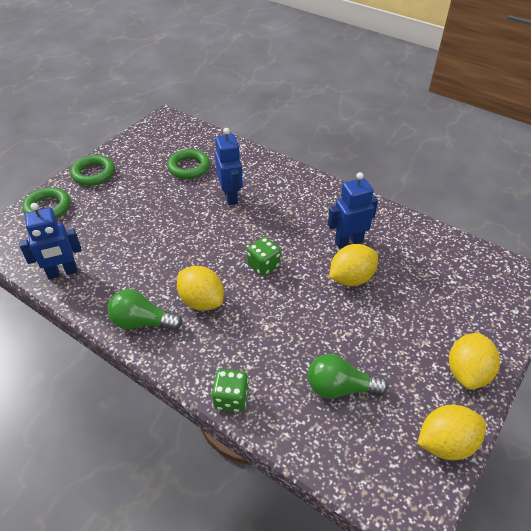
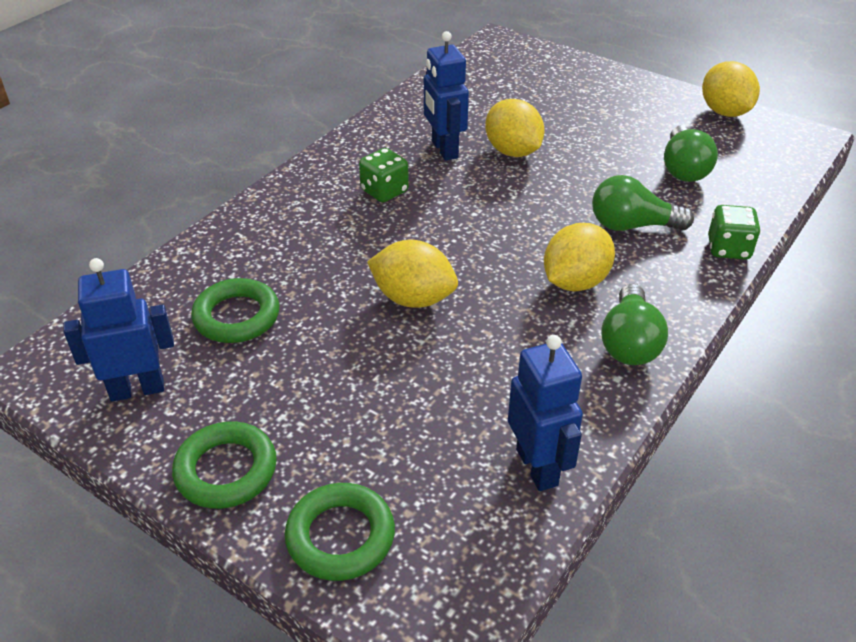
camera: 90 degrees left, 5 degrees down
(231, 196) = (334, 259): blue robot -> blue robot (137, 389)
(261, 340) = (632, 225): none -> green light bulb
(263, 265) = (496, 223): green dice -> green dice (384, 191)
(467, 372) = (637, 91): yellow lemon -> yellow lemon (413, 298)

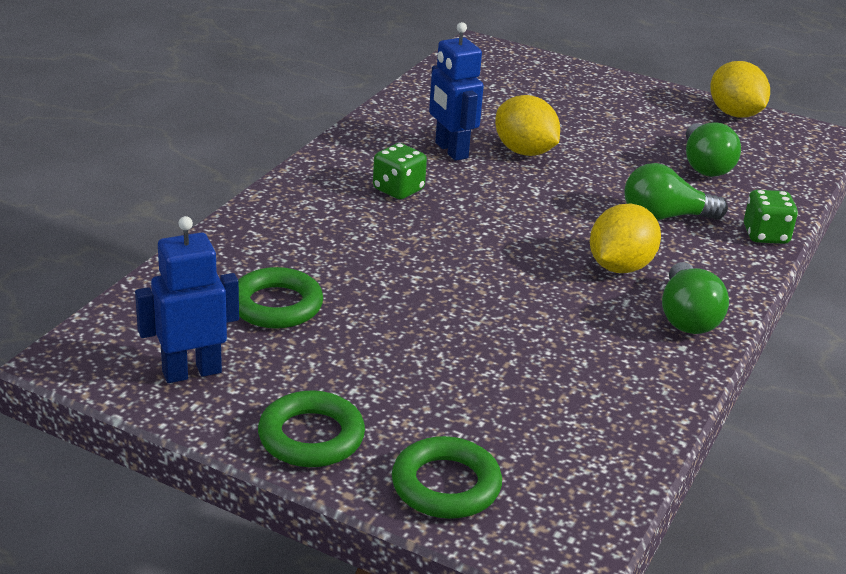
camera: 10 degrees left, 10 degrees down
(413, 298) = (458, 285): yellow lemon -> none
(537, 467) = (624, 422): blue robot -> none

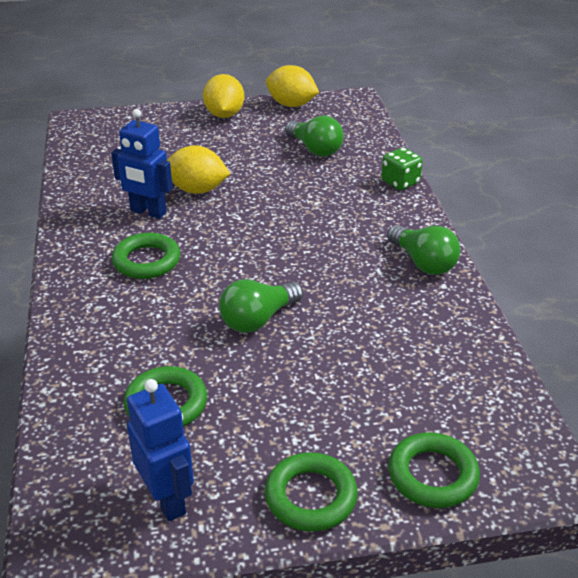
camera: 35 degrees left, 5 degrees up
(191, 372) = (167, 499): blue robot -> blue robot turned 120 degrees clockwise
(398, 190) = (146, 261): green dice -> green ring
(620, 267) = (348, 247): yellow lemon -> yellow lemon (224, 115)
(664, 217) = (333, 197): green light bulb -> green light bulb (258, 319)

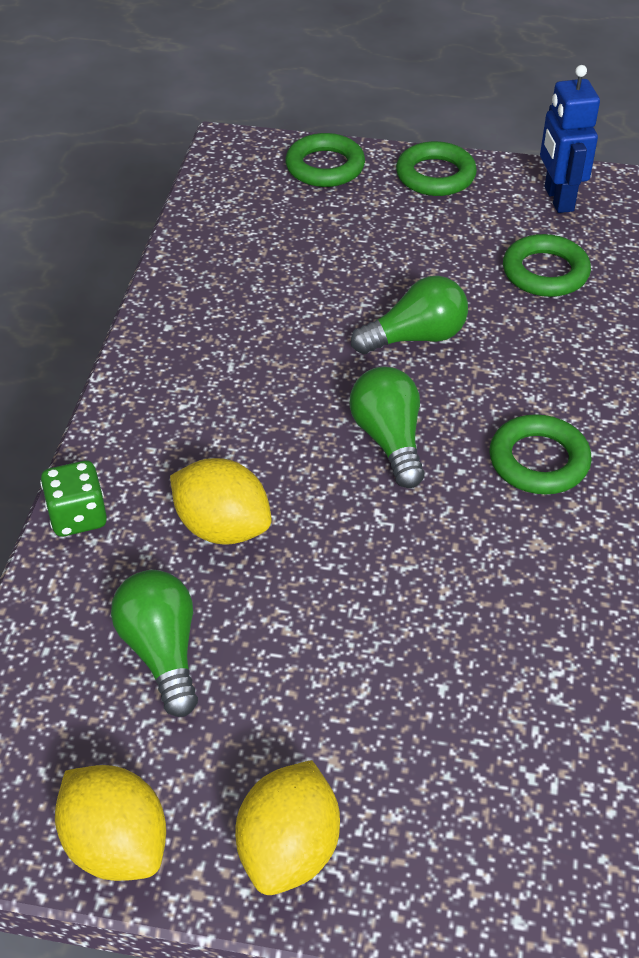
camera: 160 degrees left, 10 degrees up
(148, 212) = (521, 563): blue robot -> none
(197, 190) = (424, 596): yellow lemon -> yellow lemon (222, 527)
(423, 263) = (166, 362): green light bulb -> green light bulb (389, 440)

